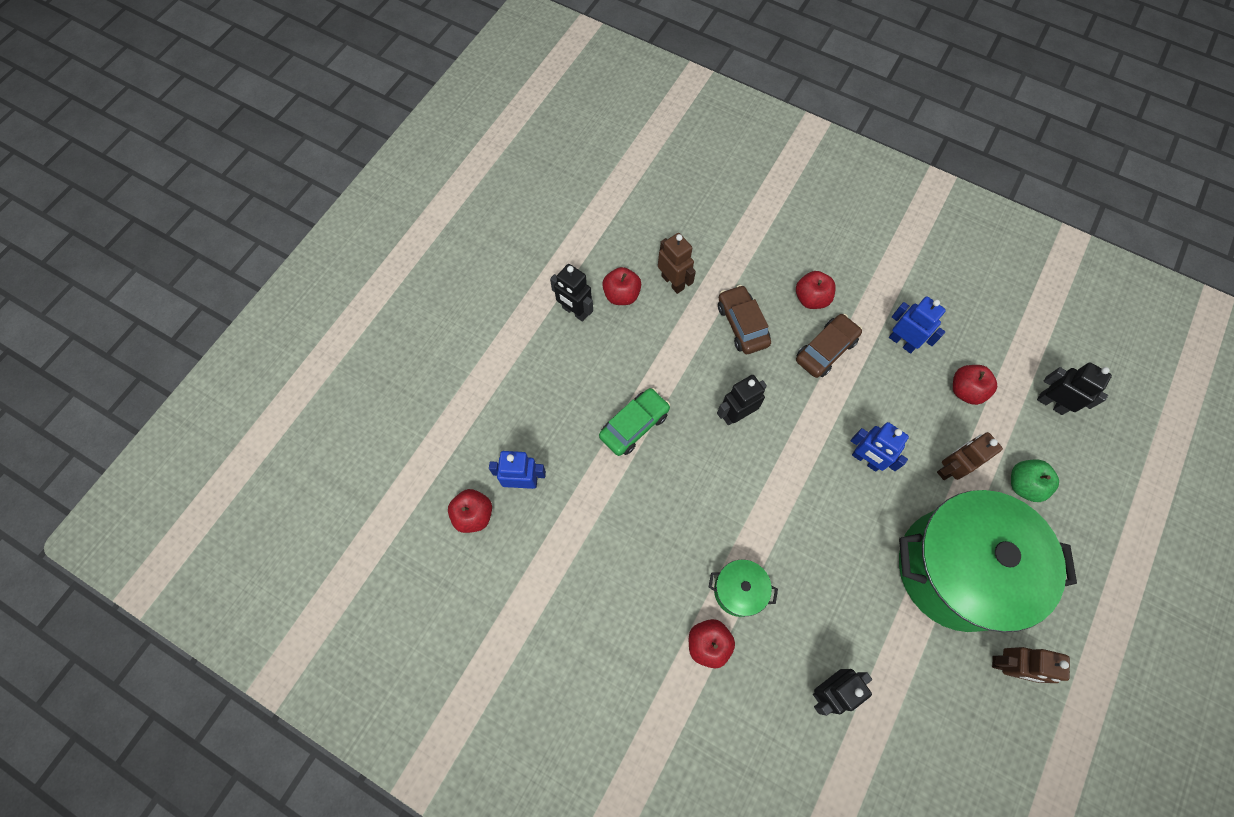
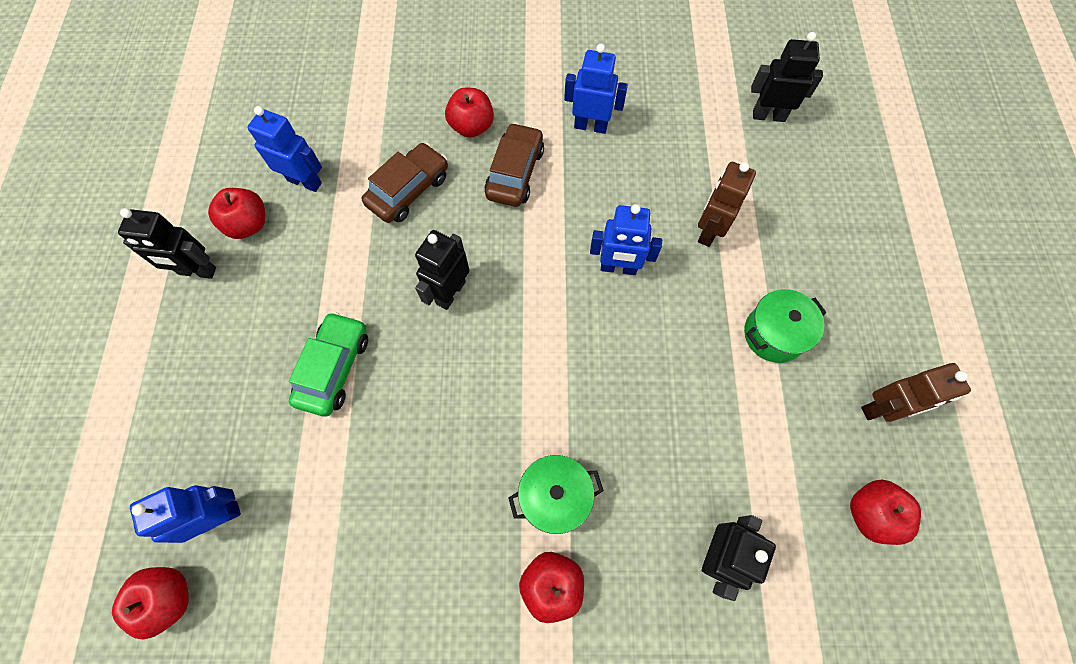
camera: 30 degrees left, 0 degrees up
(673, 282) = (305, 181): brown robot -> blue robot
(742, 325) = (408, 190): brown car -> brown car turned 90 degrees clockwise
(956, 569) = (773, 334): green pot -> green pot, size x0.41
(965, 390) = (680, 144): red apple -> red apple (870, 514)
(1023, 484) = (789, 209): green apple -> none

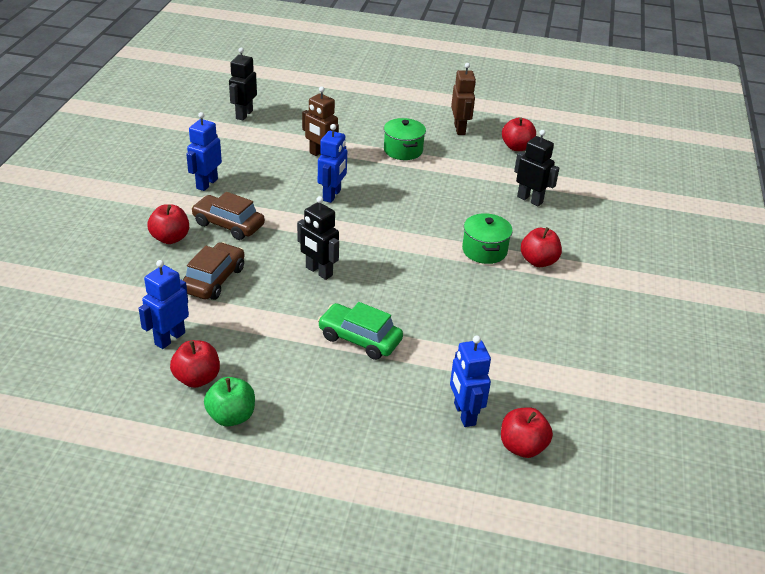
camera: 80 degrees left, 30 degrees down
(197, 271) = (231, 416): black robot -> green apple
(408, 190) = (214, 280): brown car -> brown car turned 60 degrees clockwise

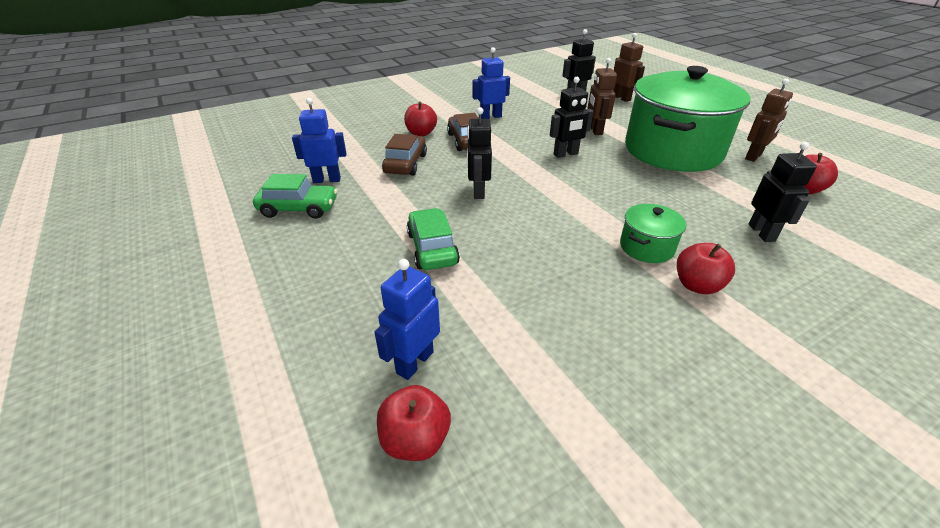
camera: 50 degrees right, 0 degrees up
(197, 378) = (299, 208): red apple -> green car
(214, 280) = (405, 164): brown car -> brown car turned 60 degrees counterclockwise
(231, 416) = (273, 241): green apple -> none
(292, 103) = (621, 98): none -> brown robot
(332, 195) = (566, 154): blue robot -> black robot
(403, 150) = (672, 151): green pot -> green pot, size x2.41

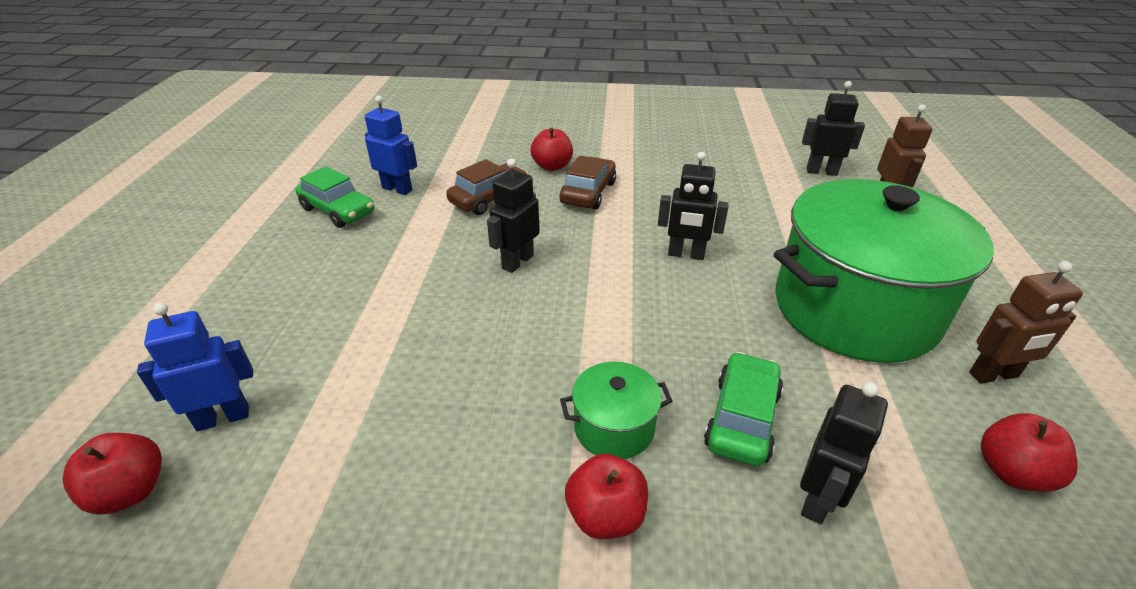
camera: 35 degrees right, 0 degrees up
(432, 248) = (388, 307): green car -> green car (742, 418)
(490, 117) = (658, 170): blue robot -> none
(595, 130) = (774, 235): brown robot -> none

